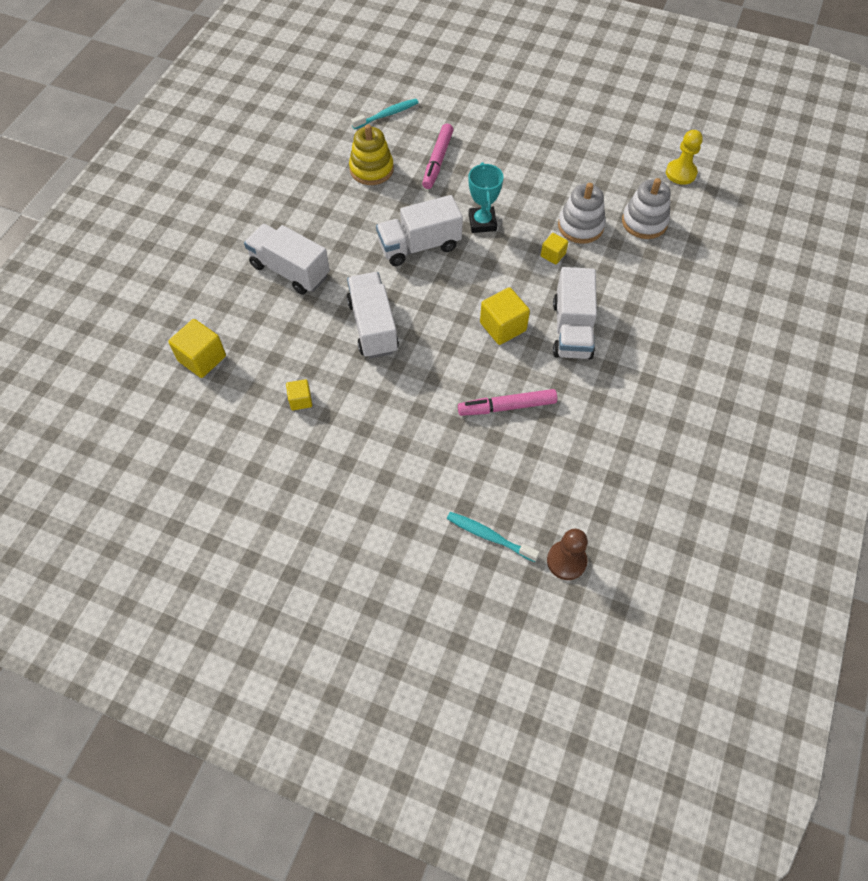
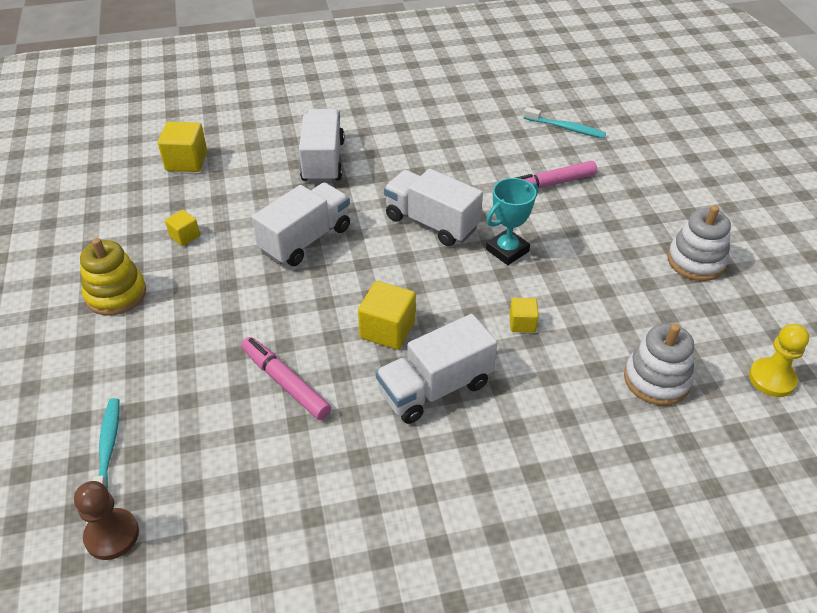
camera: 55 degrees right, 15 degrees down
(371, 169) = (489, 150): yellow stacking toy -> yellow stacking toy (116, 294)
(580, 226) = (586, 327): white stacking toy -> white stacking toy (696, 261)

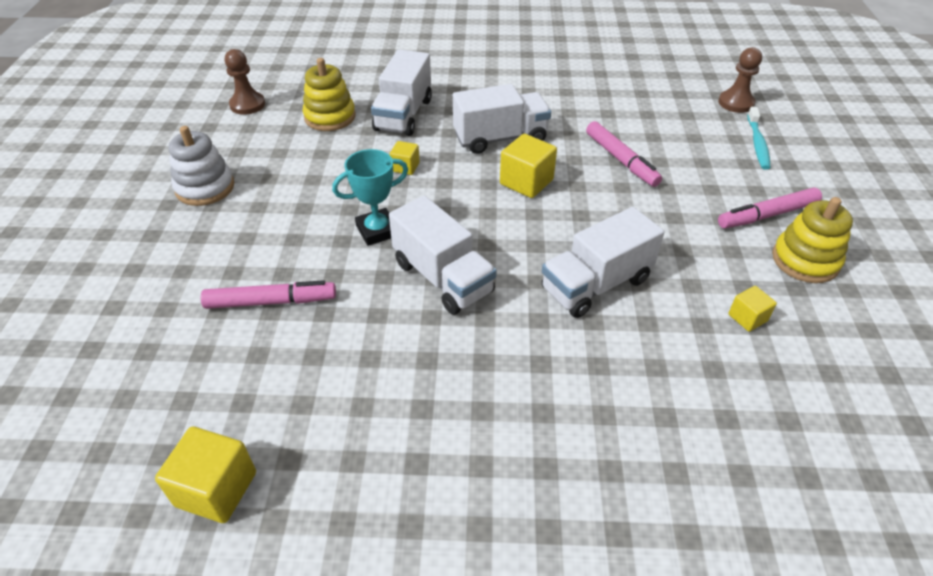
camera: 165 degrees left, 0 degrees up
(134, 338) = (767, 215): none -> pink marker
(186, 161) = (782, 458): yellow cube -> yellow cube (216, 489)
(323, 161) = (560, 408): white truck -> white truck (403, 115)
(566, 128) = (167, 396): turquoise toothbrush -> none
(656, 379) = (330, 117): white stacking toy -> yellow stacking toy
(772, 379) = (247, 105): yellow pawn -> brown pawn

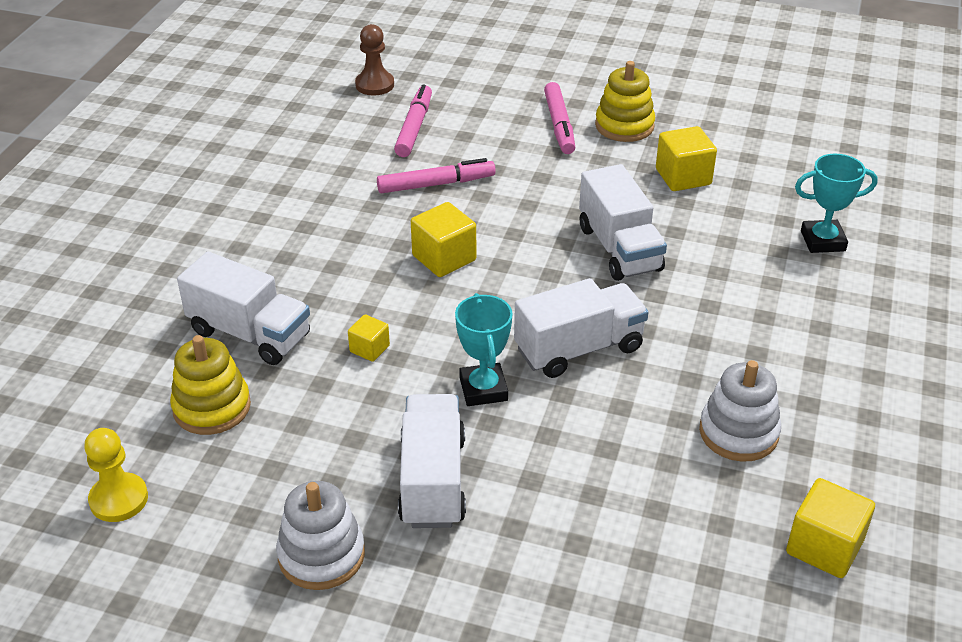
camera: 75 degrees left, 5 degrees down
(247, 105) = (119, 499): brown pawn -> yellow pawn
(271, 302) = (577, 493): pink marker -> pink marker (414, 127)
(360, 405) = (738, 433): none -> white stacking toy
(500, 138) = (350, 260): white truck -> white truck (433, 481)
(709, 461) = (823, 241): none -> turquoise trophy
(747, 318) = (683, 177): yellow cube -> yellow cube, size x1.73
(757, 144) = (451, 95): turquoise toothbrush -> none

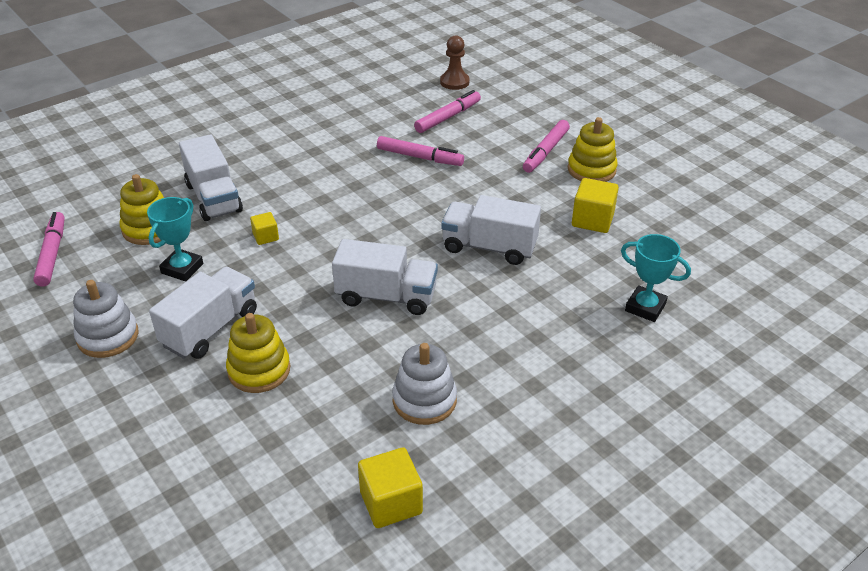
camera: 35 degrees right, 0 degrees up
(119, 499) = (52, 254): yellow pawn -> pink marker
(444, 258) = (371, 204): yellow cube -> none
(483, 389) = (300, 291): turquoise trophy -> turquoise trophy (182, 268)
(541, 495) = (259, 370): none -> yellow stacking toy
(619, 249) = (489, 247): white truck -> white truck turned 90 degrees clockwise

